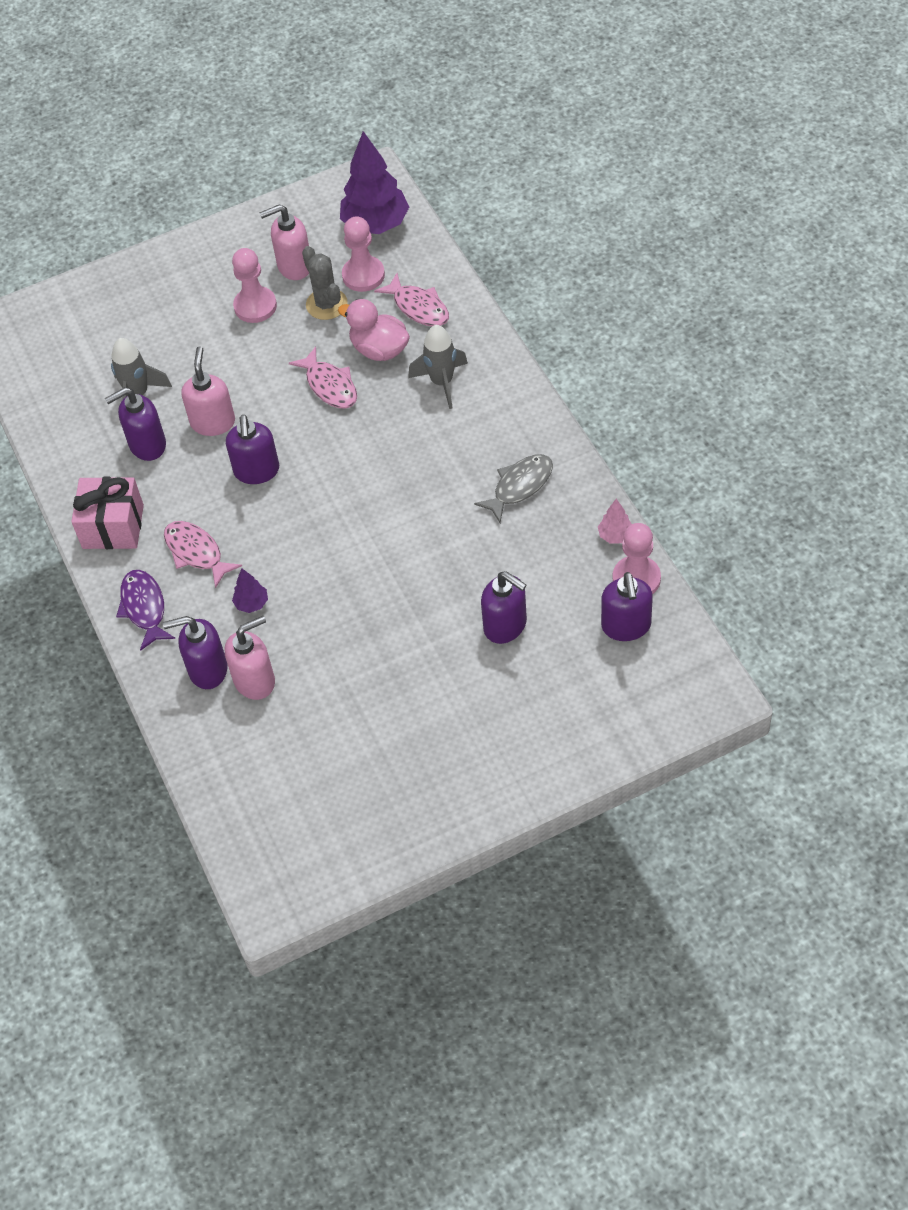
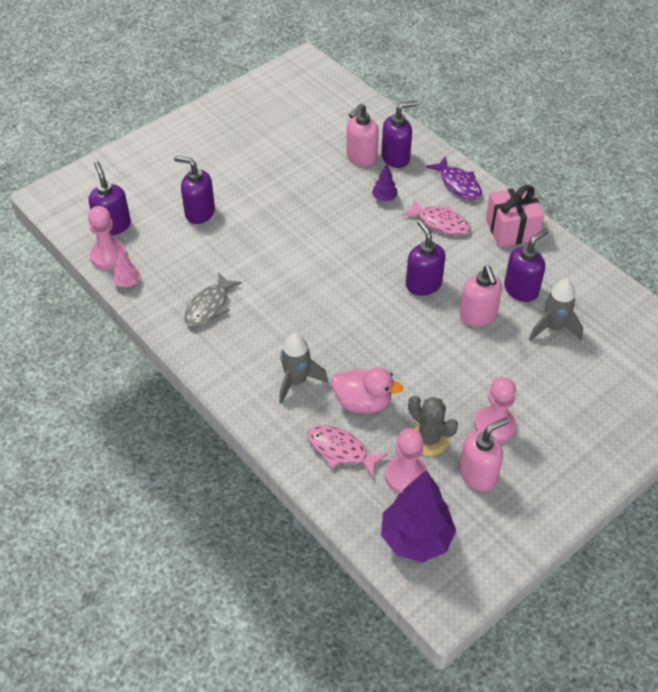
camera: 160 degrees right, 5 degrees down
(330, 386) = (393, 362): pink fish -> none

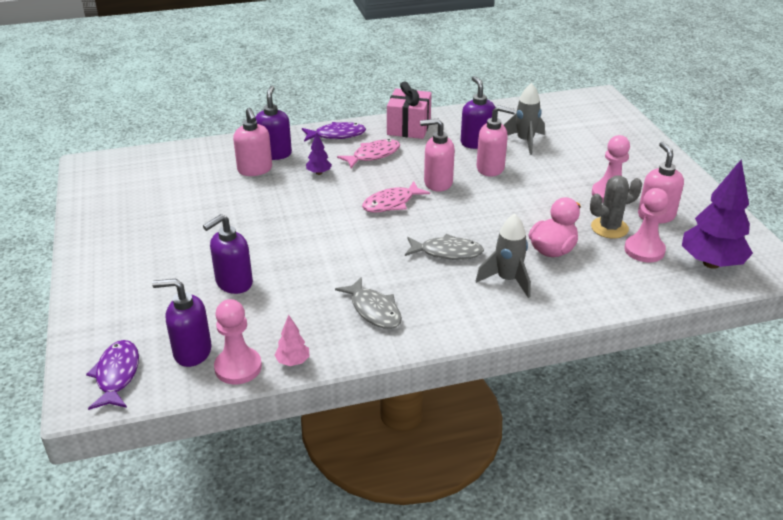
camera: 65 degrees left, 15 degrees down
(74, 200) = (117, 375): none -> purple fish
(314, 327) = (447, 252): none -> grey fish
(341, 450) = (602, 277): pink fish -> pink fish (391, 203)
(423, 284) = (437, 183): purple soap dispenser -> pink soap dispenser

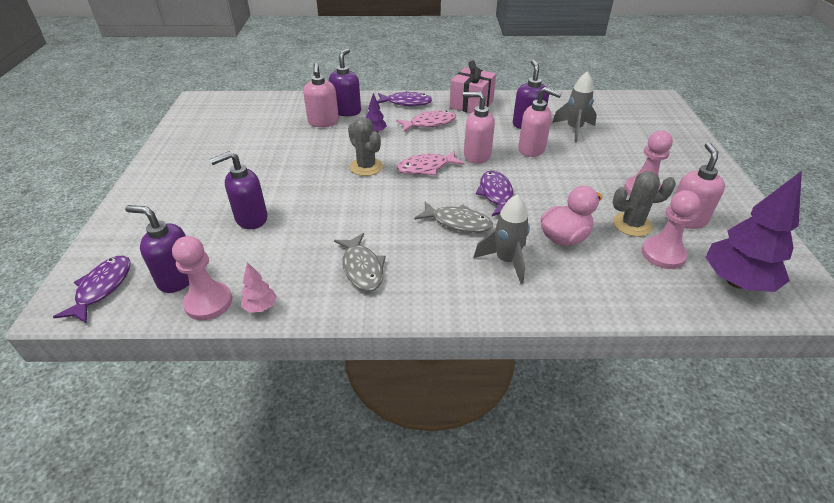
camera: 15 degrees right, 5 degrees up
(328, 211) = (366, 167): none -> grey cactus
(473, 219) = (496, 194): none -> purple fish

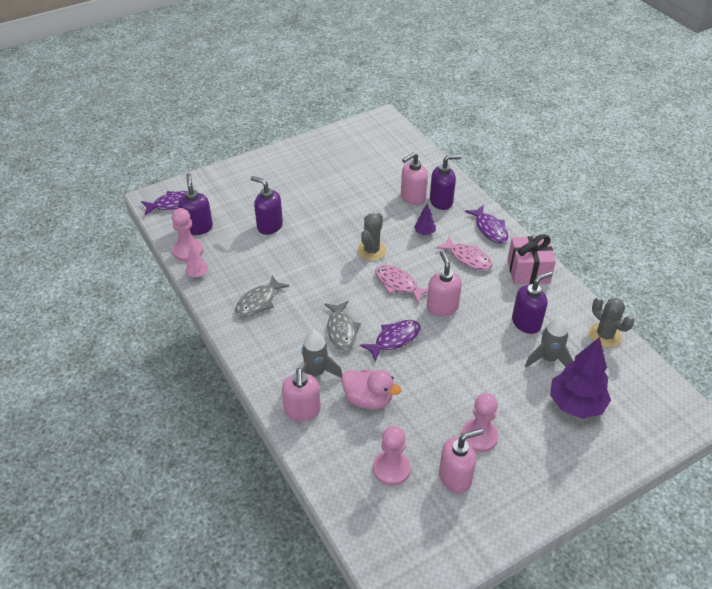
camera: 60 degrees right, 5 degrees up
(532, 149) = (484, 339): pink soap dispenser -> pink soap dispenser (302, 411)
(632, 224) = (418, 439): grey cactus -> grey cactus (604, 335)
(736, 282) = (388, 525): purple tree -> purple tree (576, 404)

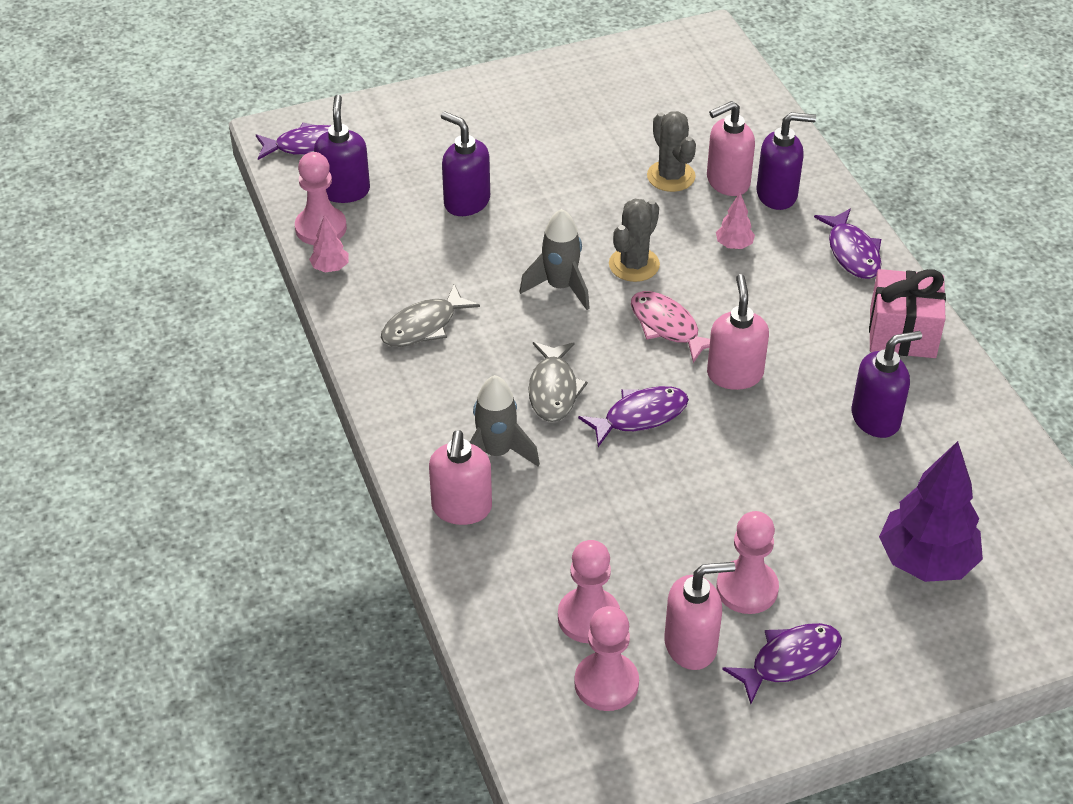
camera: 10 degrees right, 0 degrees up
(368, 399) = (574, 505): pink duck -> none
(411, 510) = (606, 683): none -> pink pawn
(424, 232) = (734, 245): purple tree -> pink tree
(468, 258) = (800, 298): pink fish -> none
(514, 478) = (790, 660): none -> purple fish
(548, 359) = (898, 483): grey rocket -> grey rocket (560, 287)
(604, 335) = (1009, 457): grey cactus -> grey cactus (671, 176)

